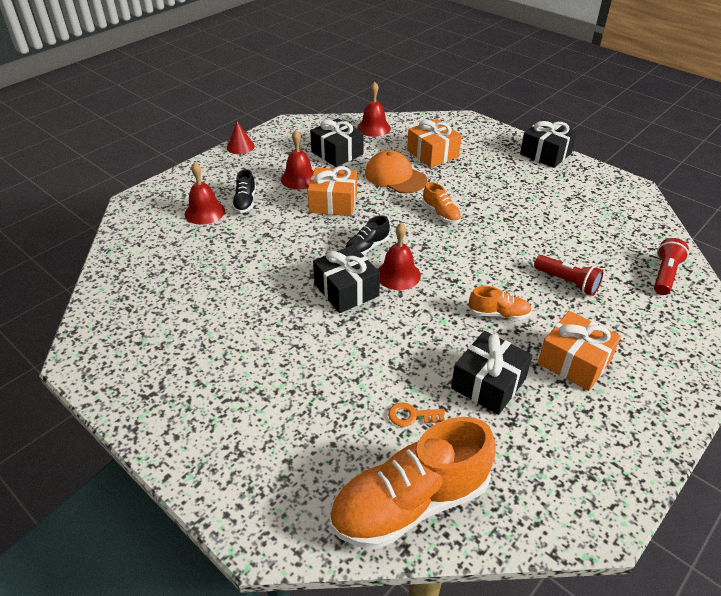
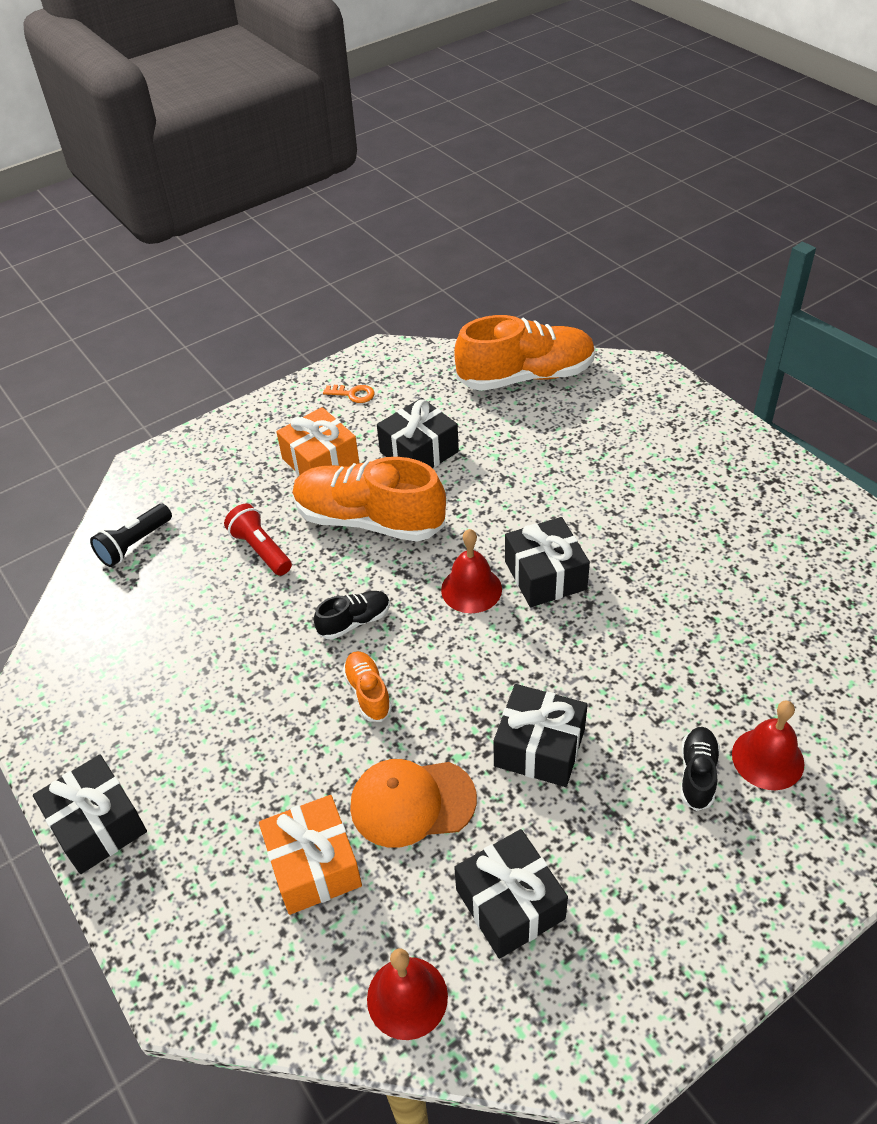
camera: 165 degrees left, 5 degrees up
(240, 146) = (726, 971): red cone -> none
(299, 178) = (596, 827): red bell -> none
(333, 203) = (539, 747): orange gift -> black gift
(367, 247) = (503, 641): black shoe -> black shoe (354, 622)
(395, 176) = (412, 802): orange cap -> orange cap turned 120 degrees clockwise
(411, 415) = (505, 434): orange key -> orange key (353, 394)
(498, 314) = (369, 520): orange shoe -> orange shoe, size x2.17
(665, 275) = (134, 544): red flashlight -> black flashlight

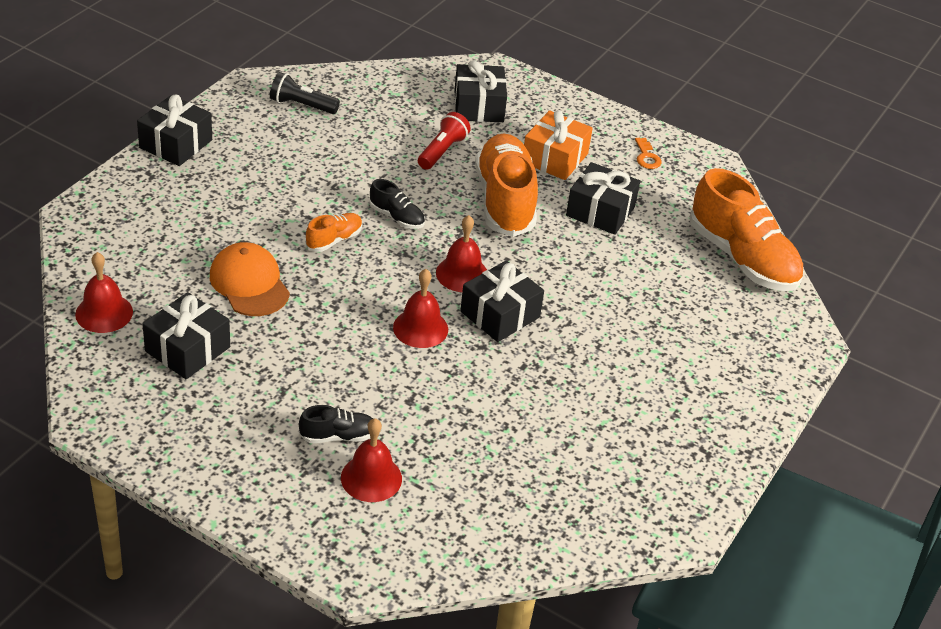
camera: 60 degrees right, 5 degrees down
(134, 544) = (414, 88): black flashlight -> black flashlight (302, 105)
(314, 865) = (183, 247): orange gift -> none
(539, 747) = (325, 341): black gift -> black gift (479, 106)
(545, 650) = (420, 328): none -> red bell

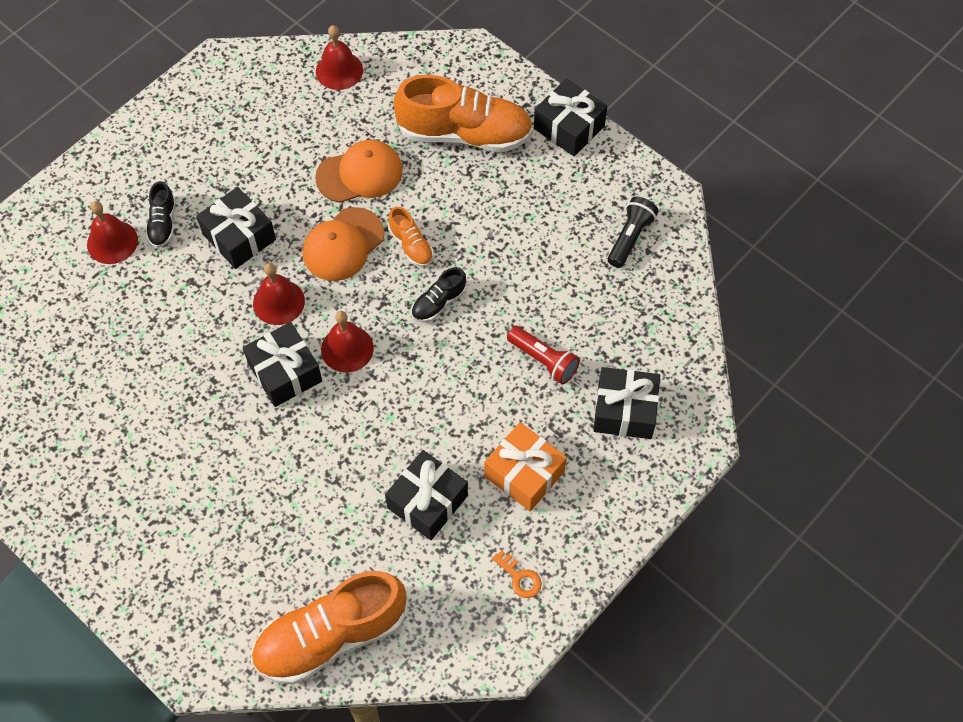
camera: 105 degrees right, 20 degrees up
(187, 349) = (285, 125): black gift -> black gift (239, 237)
(341, 288) = (343, 244): none -> orange cap
(505, 200) = (455, 408): orange shoe -> orange shoe (464, 133)
(646, 157) = (520, 577): orange key -> orange key turned 135 degrees counterclockwise

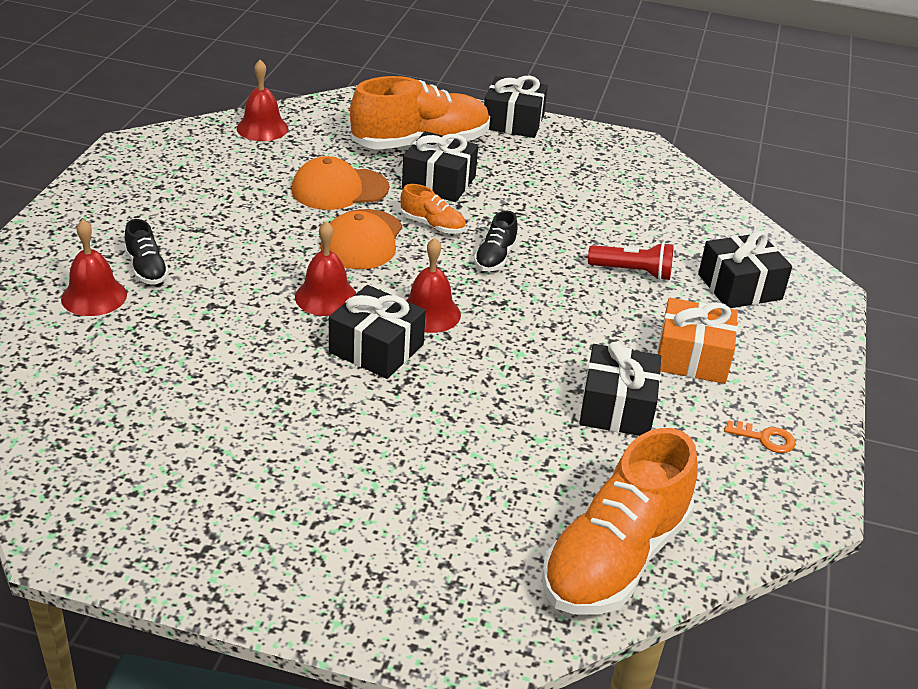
camera: 30 degrees left, 25 degrees down
(239, 237) = (243, 259): black gift -> black gift (439, 182)
(360, 174) = (339, 189): orange cap -> orange cap turned 150 degrees counterclockwise
(630, 238) = (632, 176): black flashlight -> none

